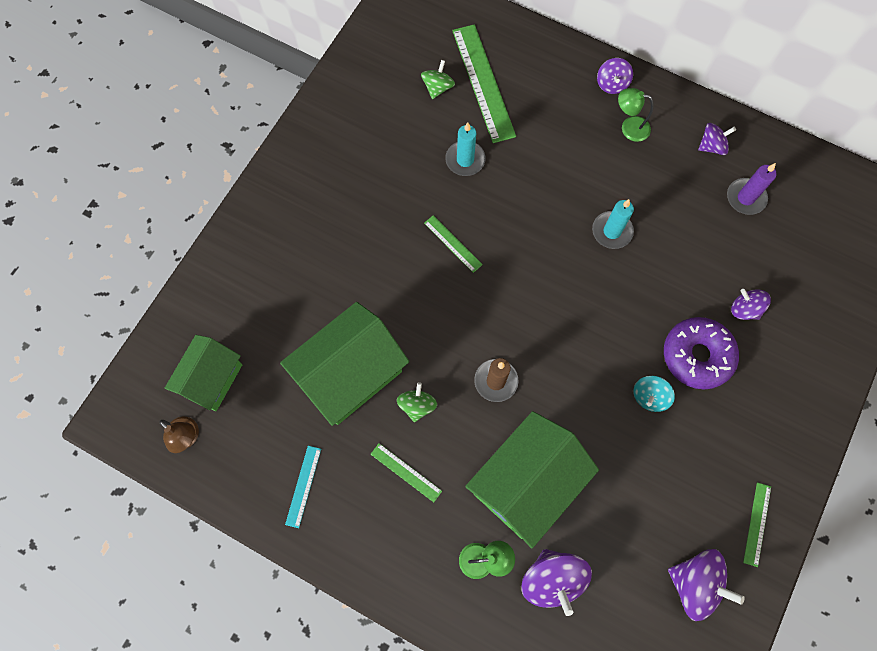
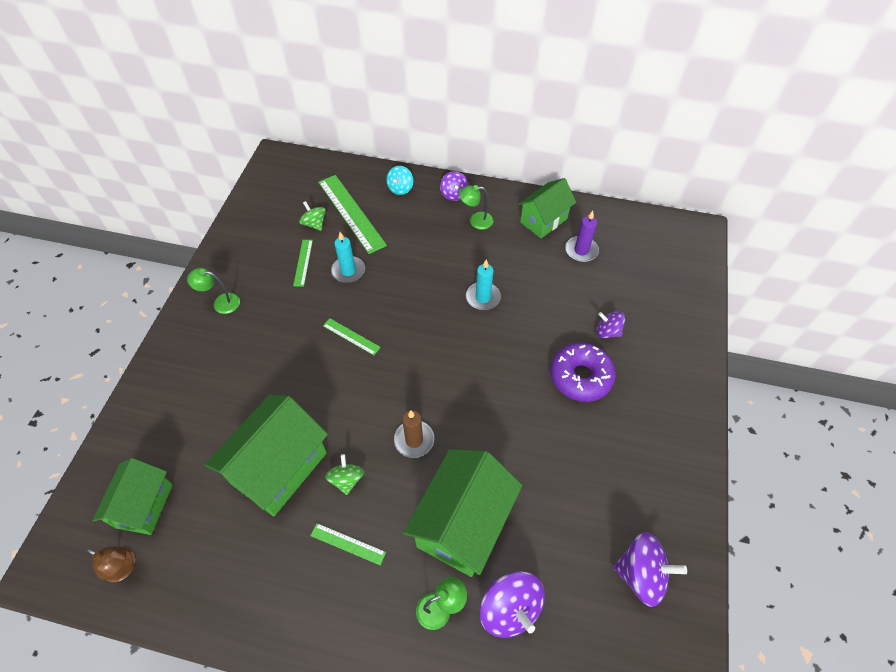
camera: 15 degrees left, 15 degrees down
(303, 486) = (249, 584): turquoise ruler -> none
(317, 166) = (221, 302): none -> green lamp
(437, 87) = (314, 224): green spinning top -> green spinning top turned 45 degrees counterclockwise
(649, 397) = (551, 420): turquoise spinning top -> turquoise spinning top (400, 188)
(711, 146) = (543, 220): purple spinning top -> green house
(757, 524) = (676, 504): green ruler -> green ruler (303, 262)

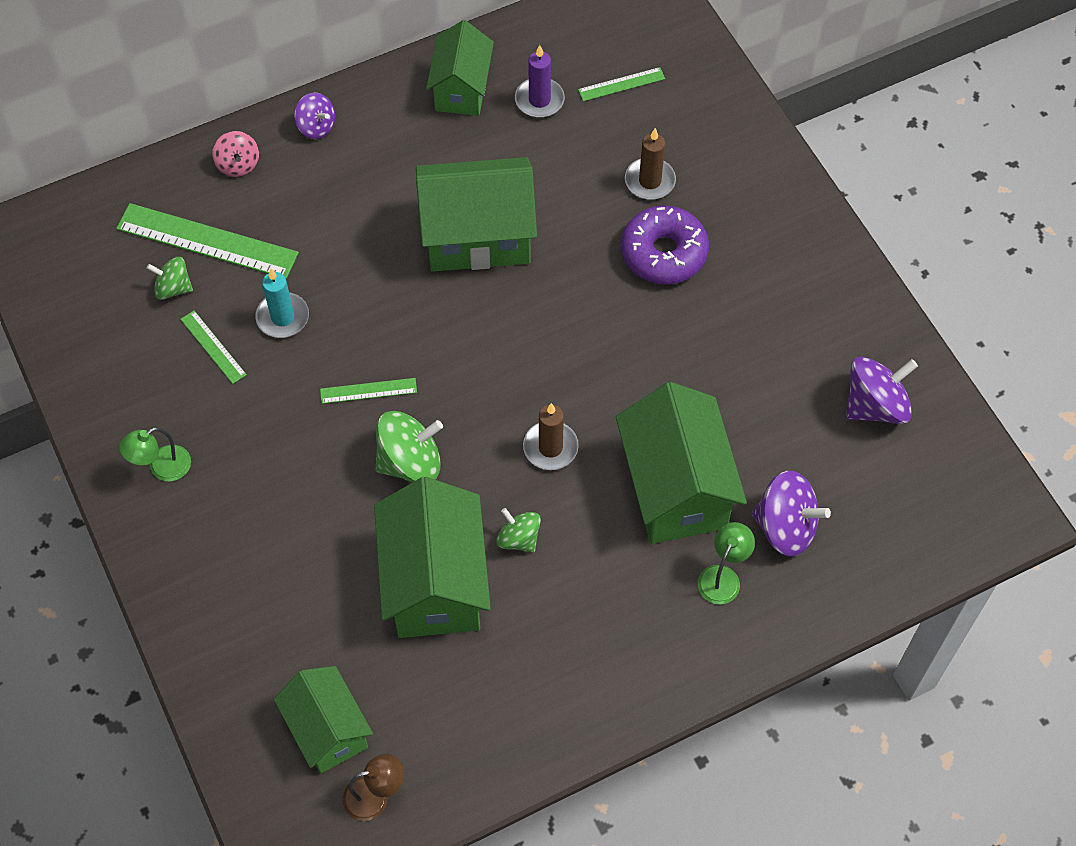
camera: 40 degrees left, 5 degrees up
(334, 390) = (410, 462): none -> green spinning top
(348, 544) = (581, 594): green ruler -> green ruler (621, 84)
(400, 188) = (238, 164): turquoise spinning top -> pink spinning top
(476, 220) = (378, 145): green lamp -> none
(483, 297) = (477, 237): turquoise candle -> green house
(607, 331) = (650, 181): purple spinning top -> brown candle

